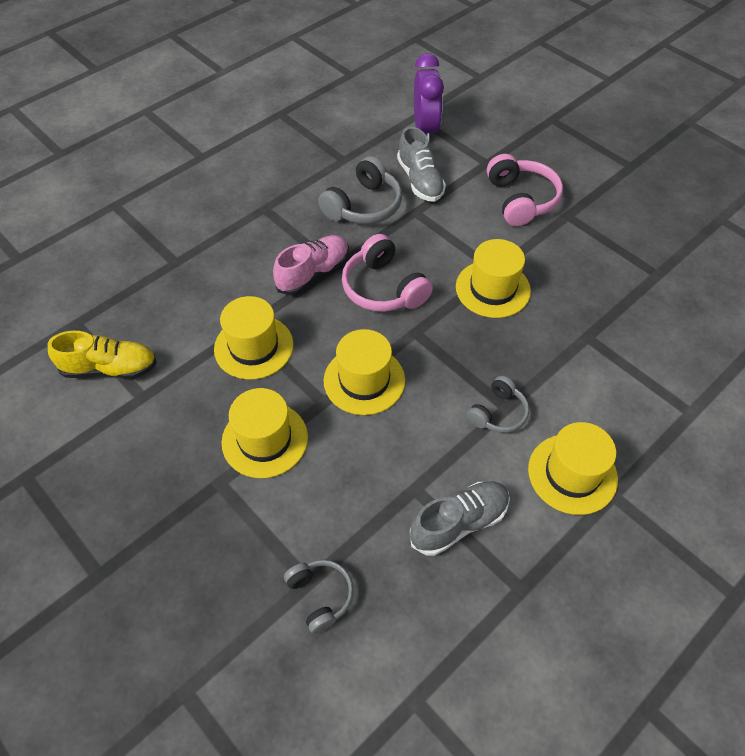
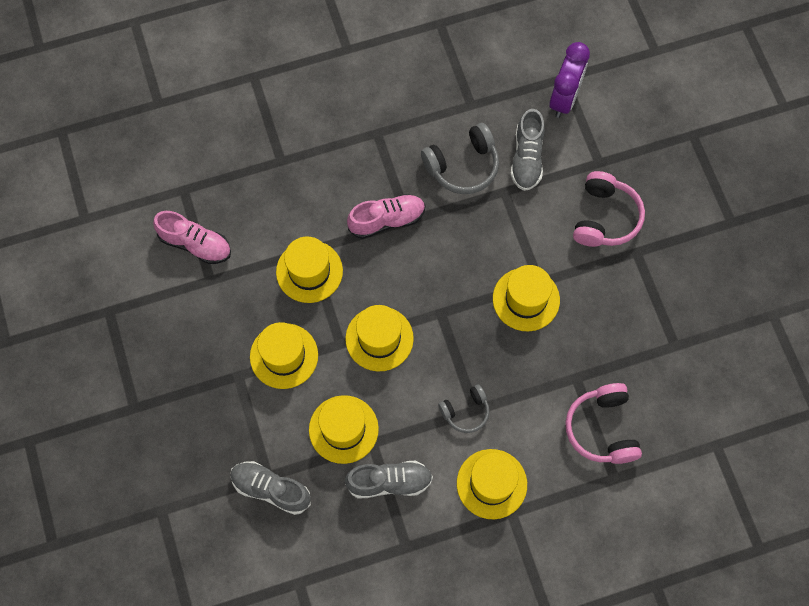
camera: 25 degrees right, 15 degrees up
(110, 368) = (195, 244): yellow shoe -> pink shoe
(320, 596) = (271, 489): grey headphones -> grey shoe
(374, 488) = (343, 429): none -> yellow hat
(383, 288) = (436, 260): pink headphones -> pink headphones (602, 429)

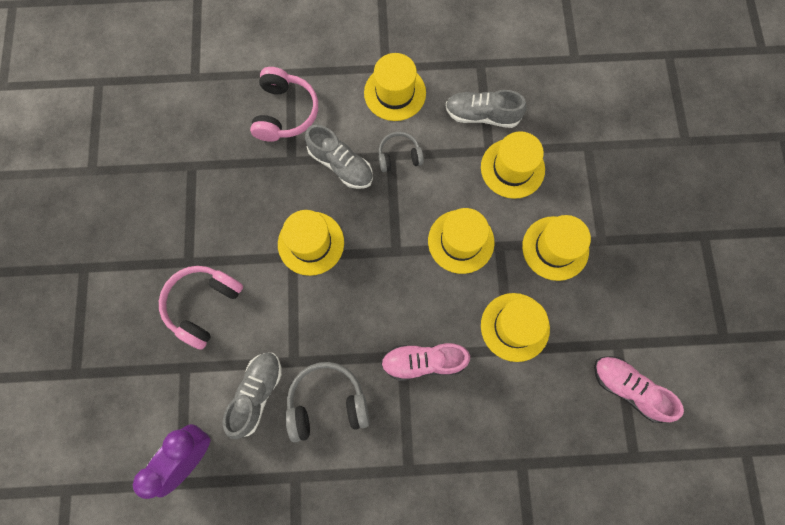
camera: 165 degrees left, 5 degrees up
(271, 489) = (586, 134): grey shoe -> grey shoe (341, 165)

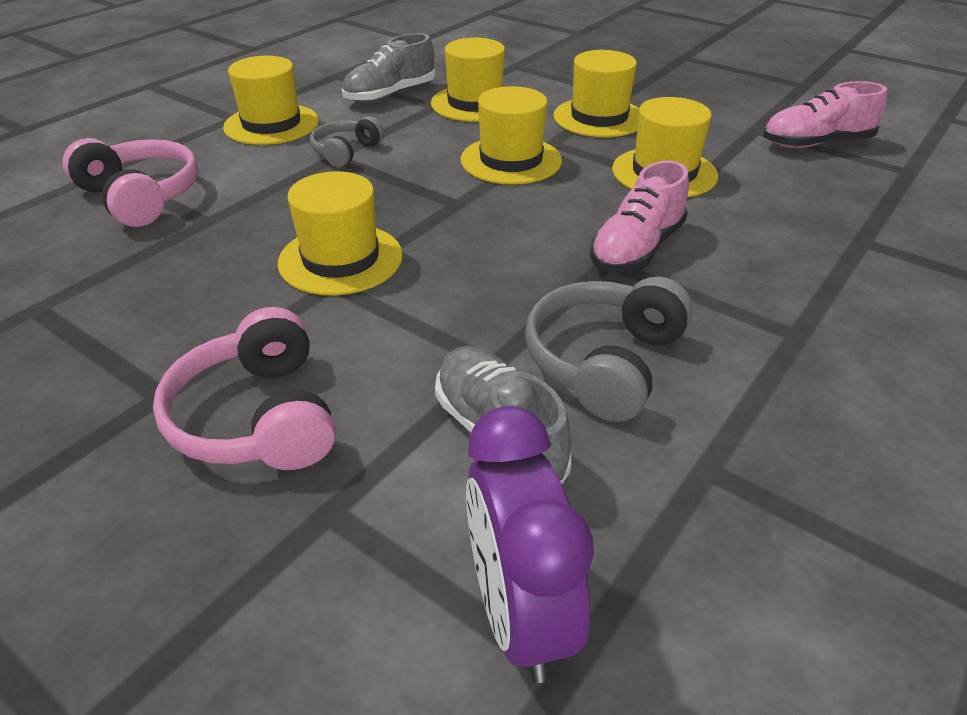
camera: 50 degrees left, 35 degrees down
(341, 165) = (283, 190): grey shoe -> none

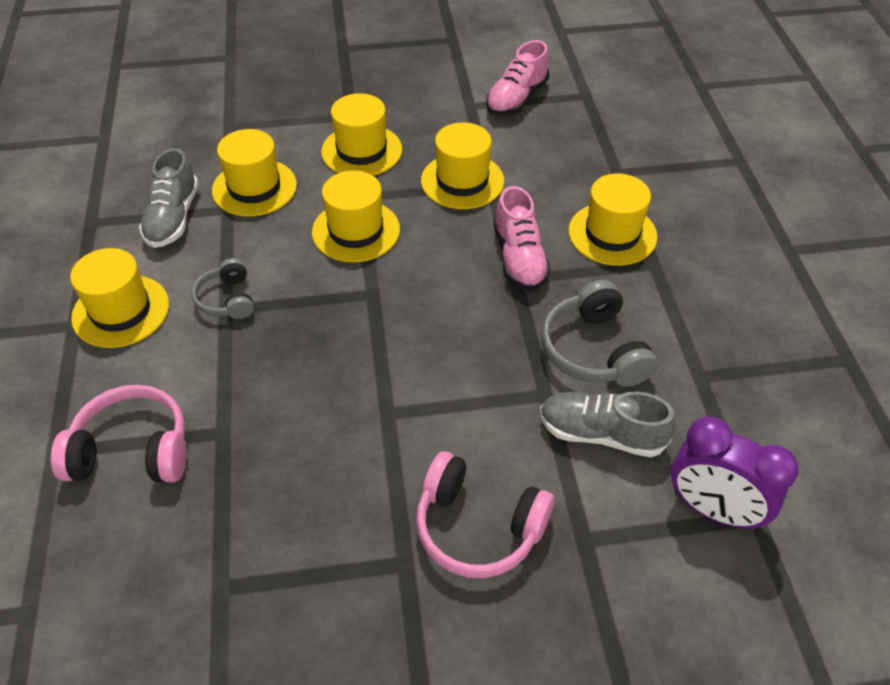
camera: 45 degrees left, 10 degrees up
(340, 259) = (364, 392): yellow hat -> yellow hat (612, 234)

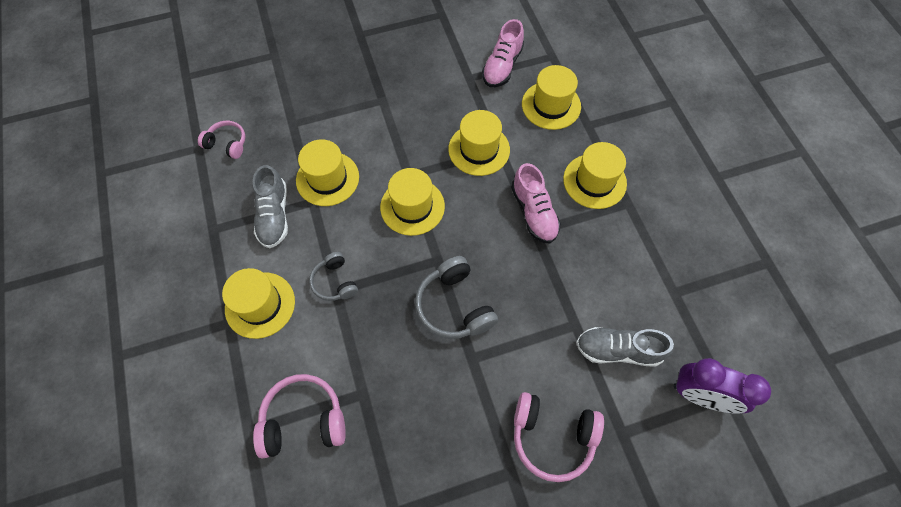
camera: 10 degrees left, 15 degrees up
(140, 137) = (227, 144): none -> pink headphones
(361, 151) = (398, 132): yellow hat -> yellow hat (551, 105)
(594, 350) = (601, 283): grey headphones -> grey headphones (454, 306)

